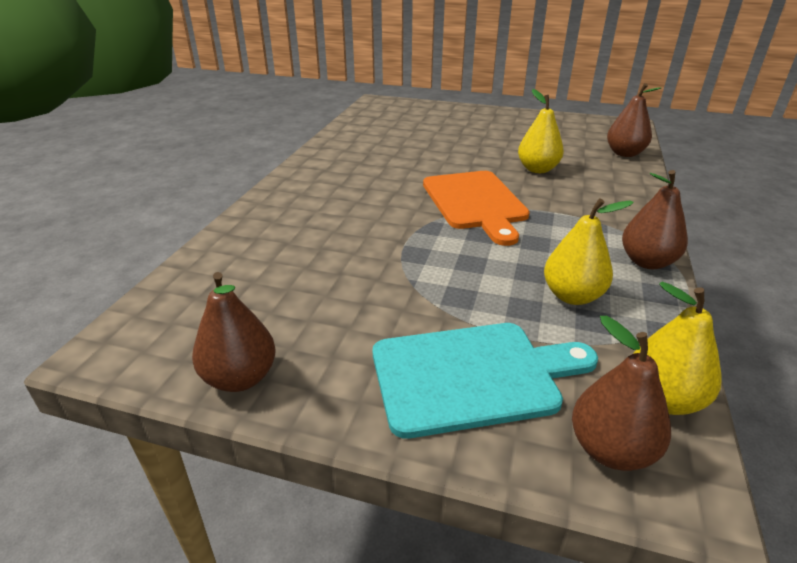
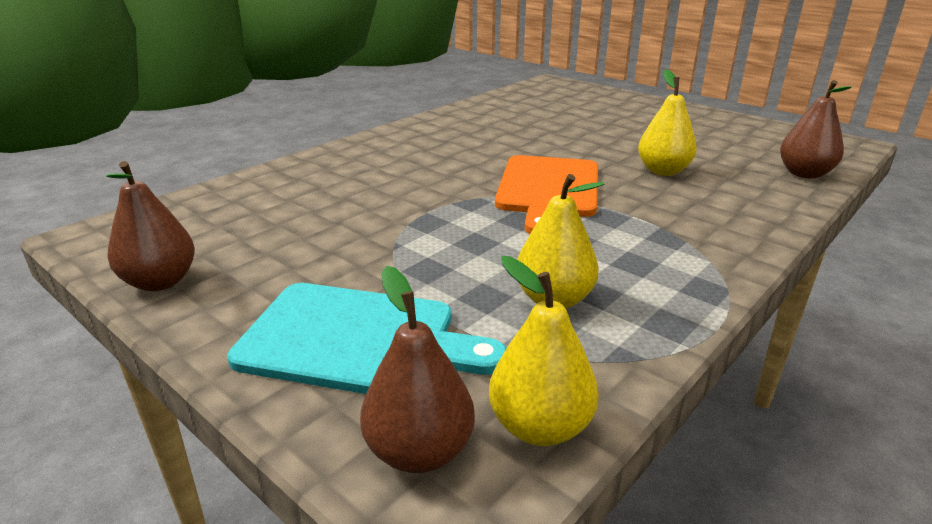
camera: 25 degrees right, 5 degrees down
(647, 262) = (693, 289): brown pear -> none

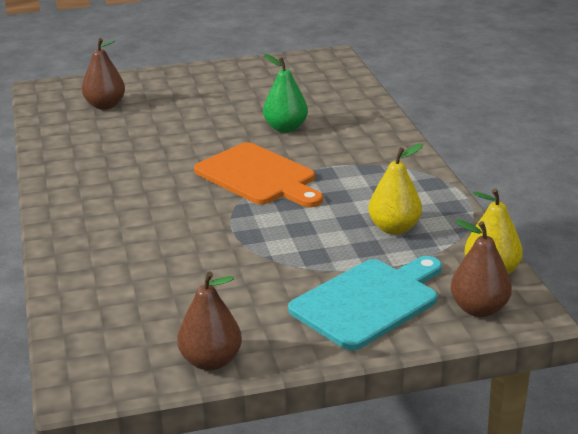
camera: 55 degrees left, 0 degrees up
(663, 171) = (285, 128): yellow pear -> green pear
(804, 174) = (349, 91): brown pear -> brown pear (105, 105)

